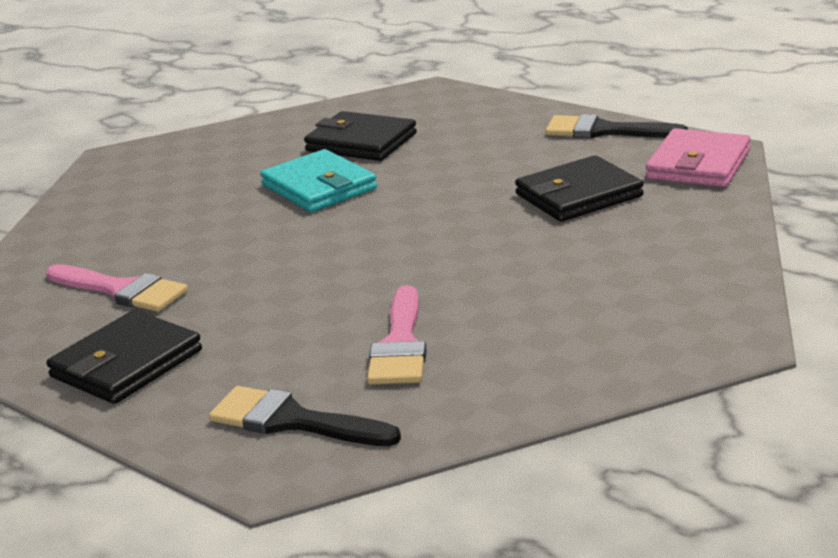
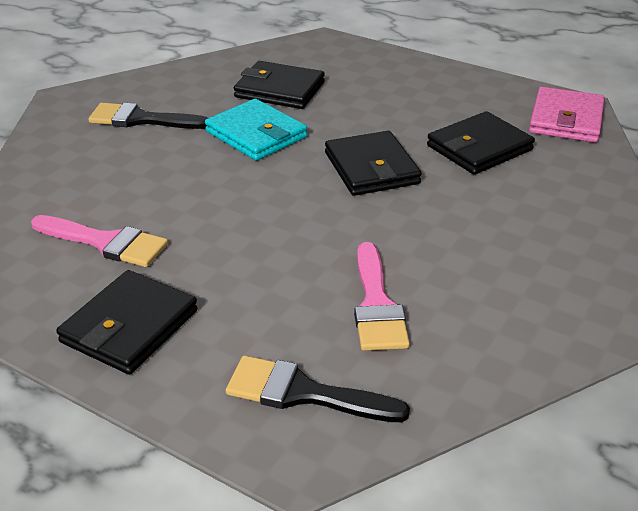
camera: 10 degrees left, 10 degrees up
(441, 217) = (371, 168): none -> black wallet
(604, 131) = (478, 85): black brush -> black brush (141, 119)

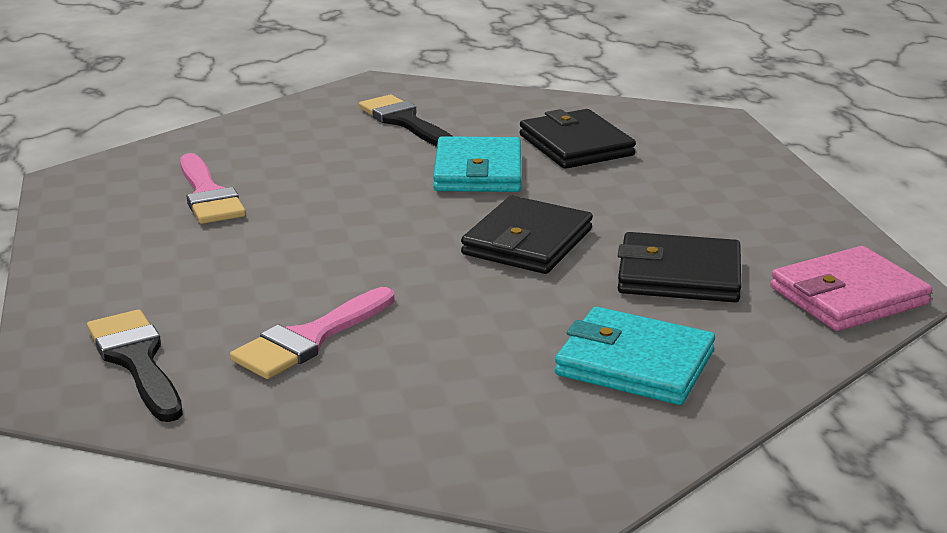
camera: 45 degrees right, 10 degrees down
(129, 326) = (117, 255): black wallet -> none
(554, 213) = (634, 363): none -> turquoise wallet

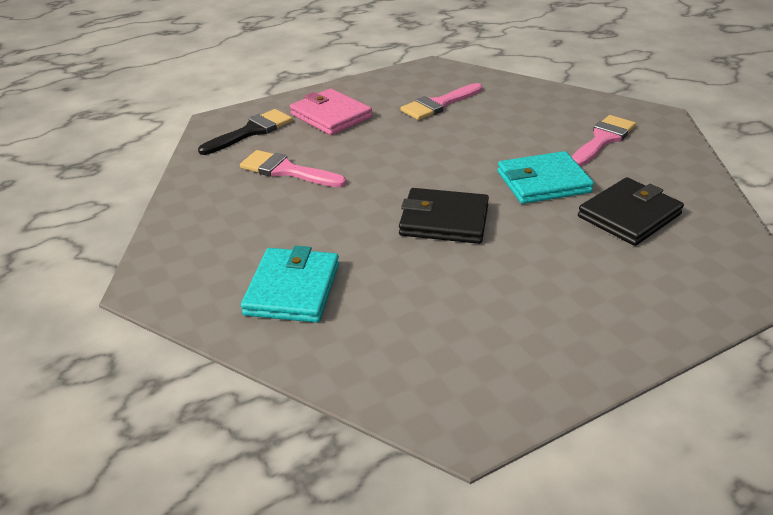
camera: 75 degrees right, 10 degrees up
(404, 122) = (603, 139): black brush -> pink brush
(679, 275) = (429, 295): black wallet -> none
(848, 296) = (438, 393): pink wallet -> pink wallet (331, 116)

